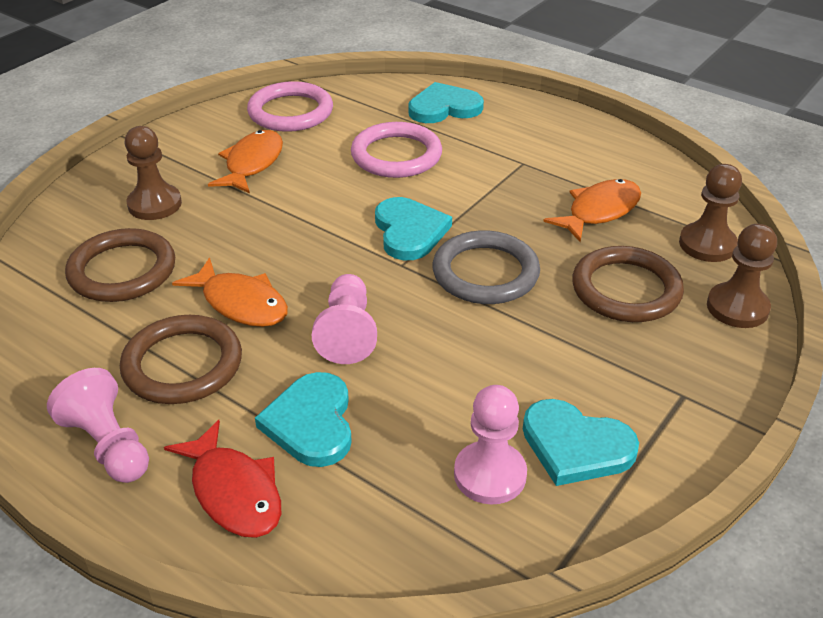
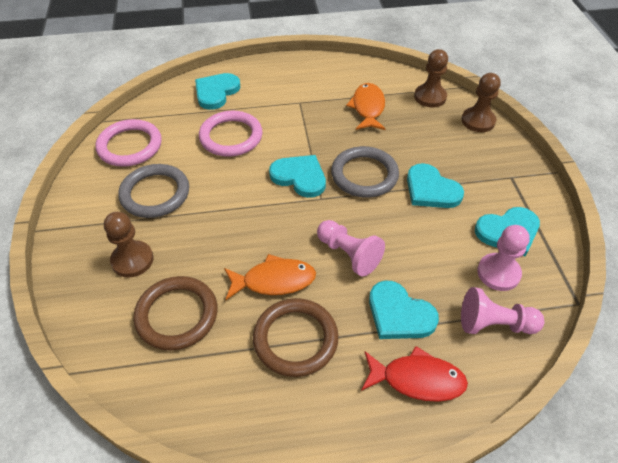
camera: 45 degrees left, 10 degrees up
(108, 445) = (325, 415): pink pawn -> pink pawn (494, 324)
(252, 163) = (155, 194): orange fish -> grey ring
(544, 337) = (431, 190): none -> turquoise heart
(626, 289) = (429, 142): brown ring -> none

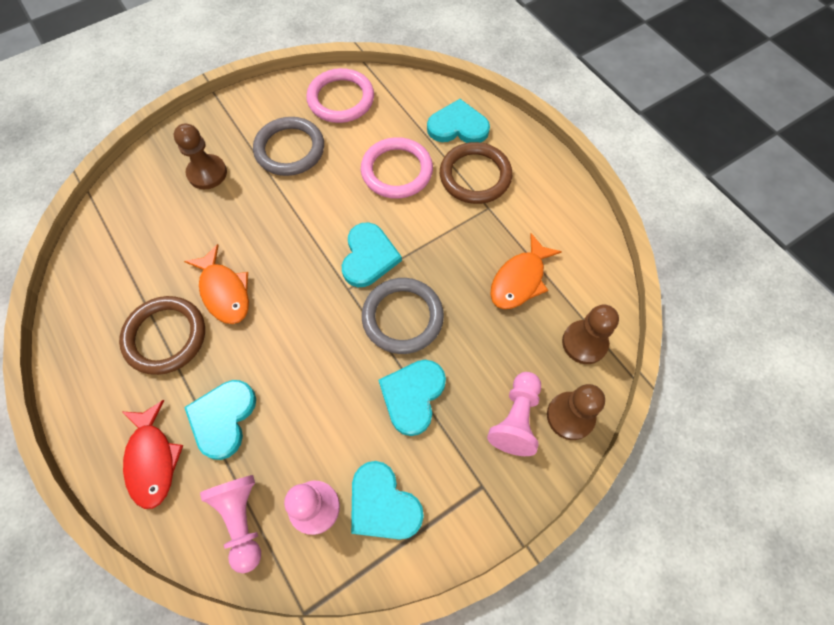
camera: 65 degrees right, 15 degrees up
(177, 315) = (161, 234): brown ring -> brown ring (475, 176)
(348, 254) = (281, 344): pink pawn -> pink pawn (516, 419)
(368, 108) = (520, 280): orange fish -> orange fish turned 150 degrees clockwise

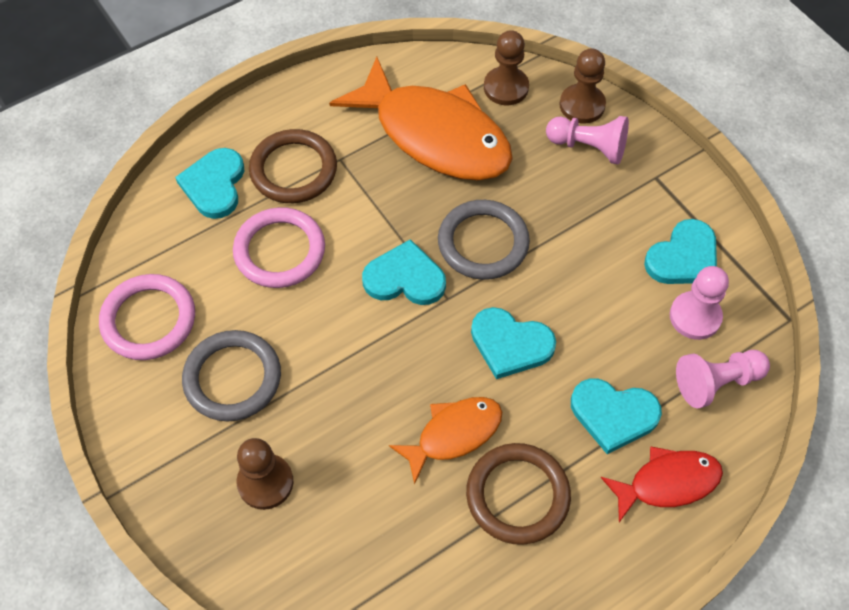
camera: 90 degrees left, 5 degrees down
(413, 396) = (572, 233): turquoise heart -> turquoise heart (510, 344)
(520, 280) = (435, 135): orange fish -> orange fish, size x1.92

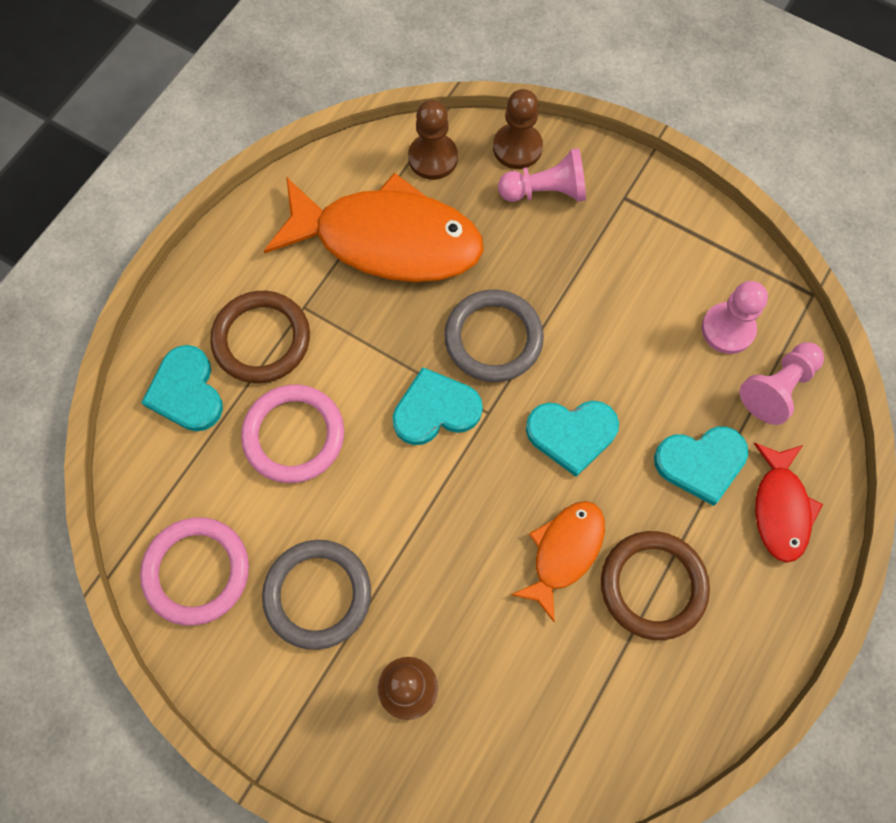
camera: 25 degrees left, 10 degrees up
(667, 483) = (780, 508): red fish -> red fish turned 135 degrees clockwise
(683, 257) = (689, 272): turquoise heart -> none

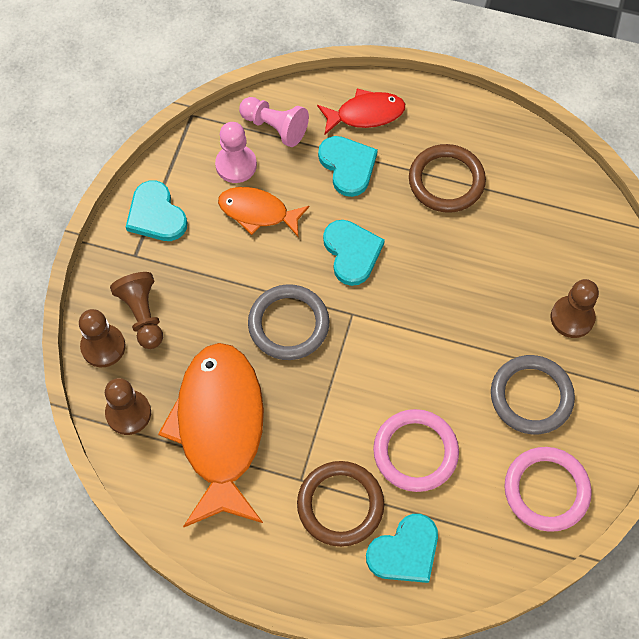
camera: 105 degrees left, 5 degrees down
(435, 409) = (361, 352): turquoise heart -> turquoise heart (156, 215)
(545, 191) = (142, 315): pink pawn -> brown pawn
(564, 552) = (442, 240): orange fish -> orange fish (257, 212)

